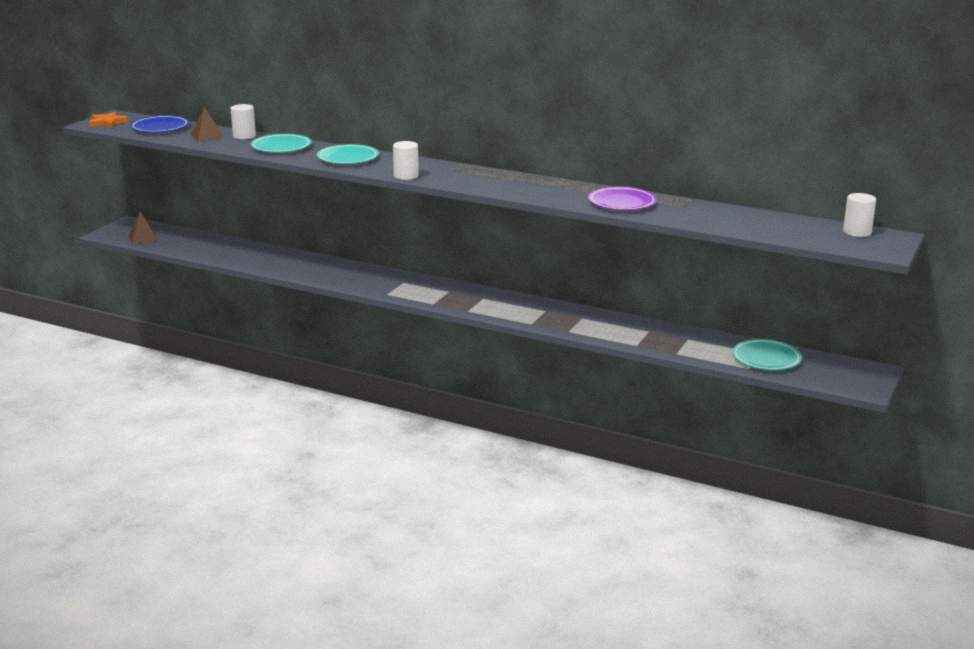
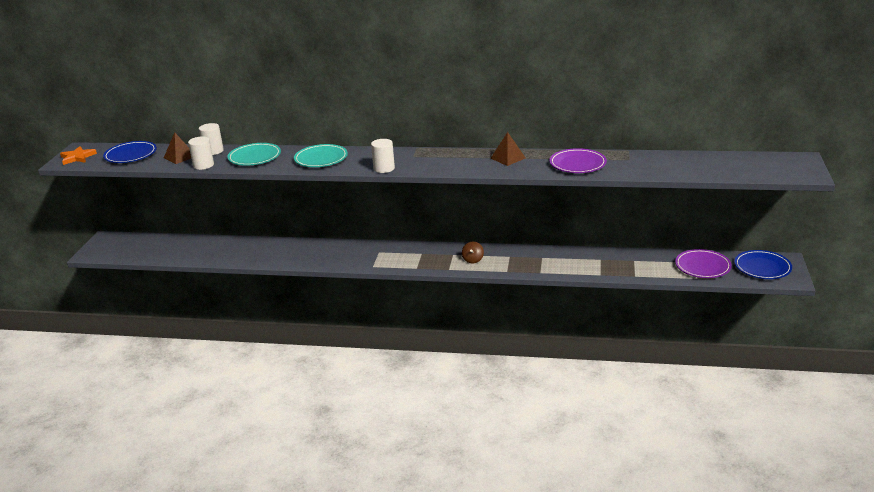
camera: 15 degrees left, 5 degrees up
(143, 238) = (127, 251): brown pyramid -> brown pyramid (508, 158)
(501, 307) = (473, 260): none -> brown spinning top
(766, 358) = (702, 266): turquoise plate -> purple plate
(839, 372) = (762, 267): none -> blue plate
(857, 232) = (772, 159): white cylinder -> white cylinder (203, 165)

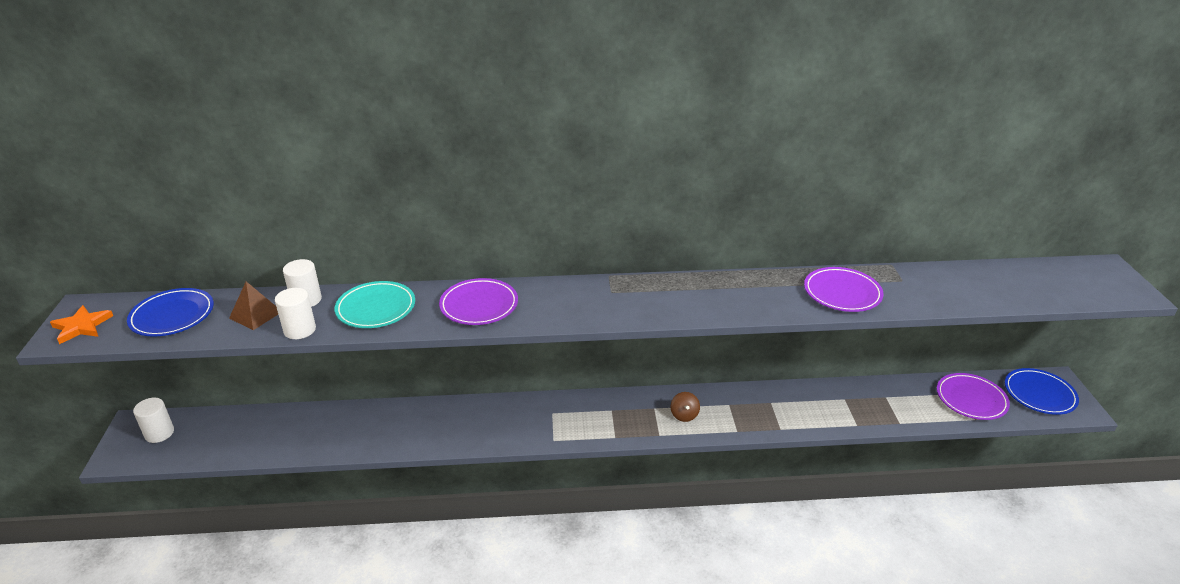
camera: 15 degrees left, 5 degrees up
(321, 159) = (479, 305): turquoise plate -> purple plate
(384, 168) = (580, 318): white cylinder -> white cylinder (159, 433)
(508, 158) = (744, 287): brown pyramid -> none

